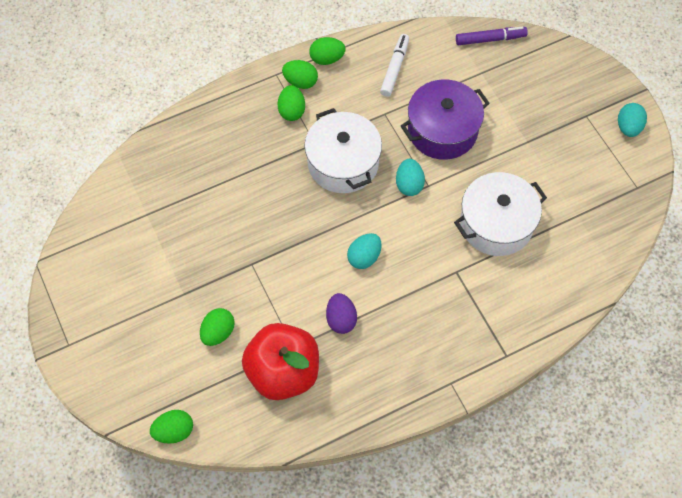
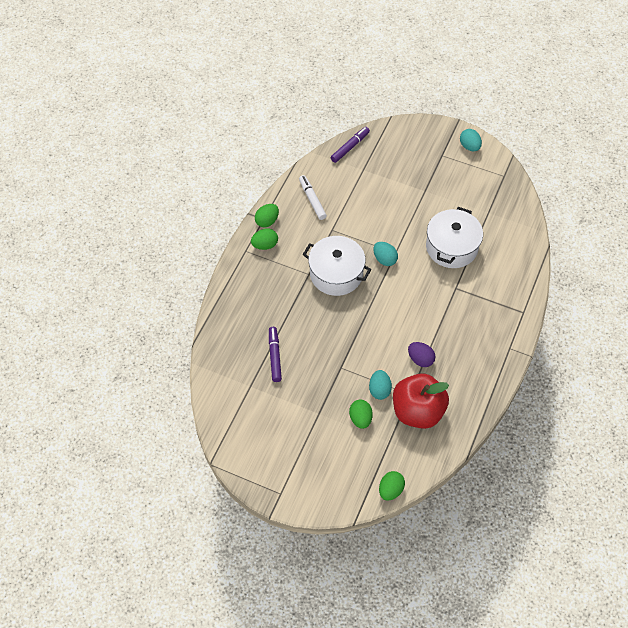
camera: 40 degrees left, 5 degrees down
(198, 202) = (274, 356): none -> purple marker
(292, 111) = (276, 265): green egg -> none
(364, 257) = (399, 317): turquoise egg -> turquoise egg (379, 390)
(442, 130) = (373, 216): purple pot -> none

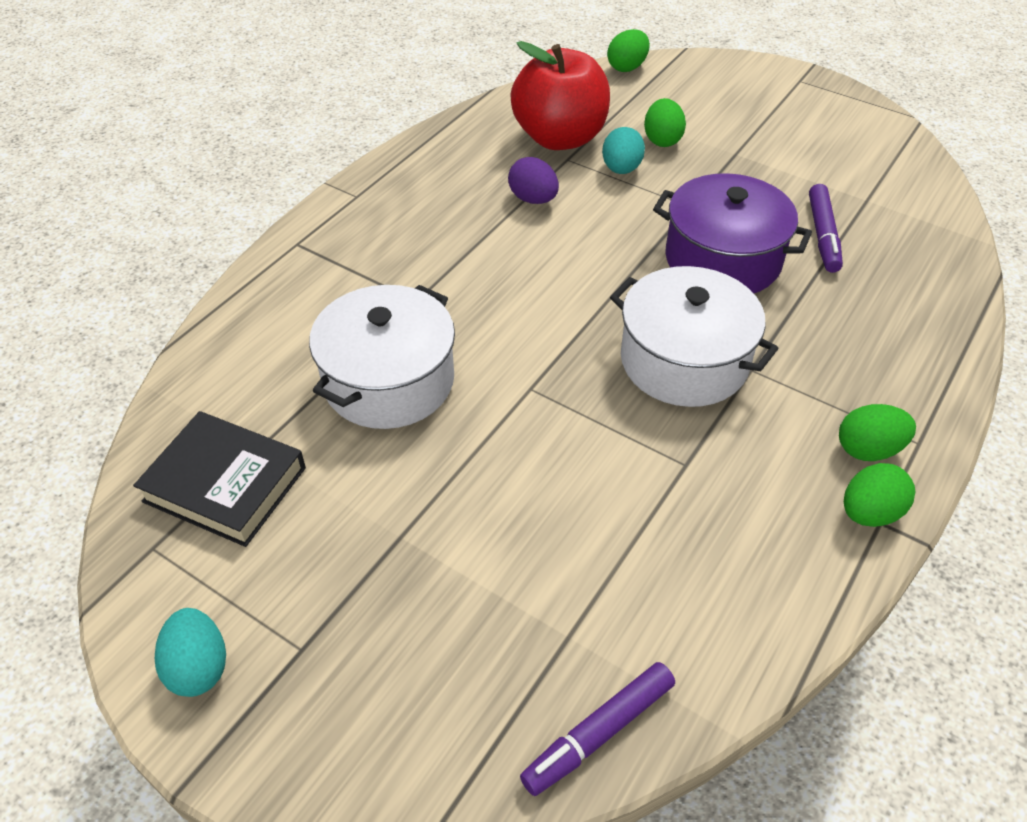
camera: 170 degrees left, 10 degrees down
(312, 200) = (738, 557): white marker -> none
(322, 332) = (722, 259): none -> purple pot
(384, 259) = (561, 376): turquoise egg -> none
(492, 199) = (225, 484): none -> black book

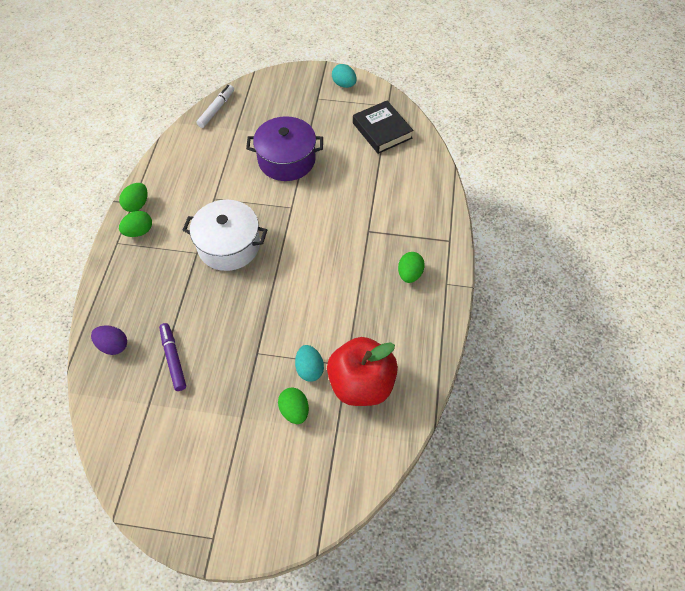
camera: 155 degrees right, 10 degrees up
(225, 484) = (382, 130): black book -> black book turned 60 degrees clockwise
(389, 381) = (352, 188): white pot -> none
(533, 199) = (349, 321): purple egg -> purple egg (113, 345)
(598, 733) = (216, 109): purple marker -> white marker
(627, 67) = (353, 494): green egg -> green egg (409, 274)
(722, 259) = (226, 316): purple pot -> purple pot (286, 160)

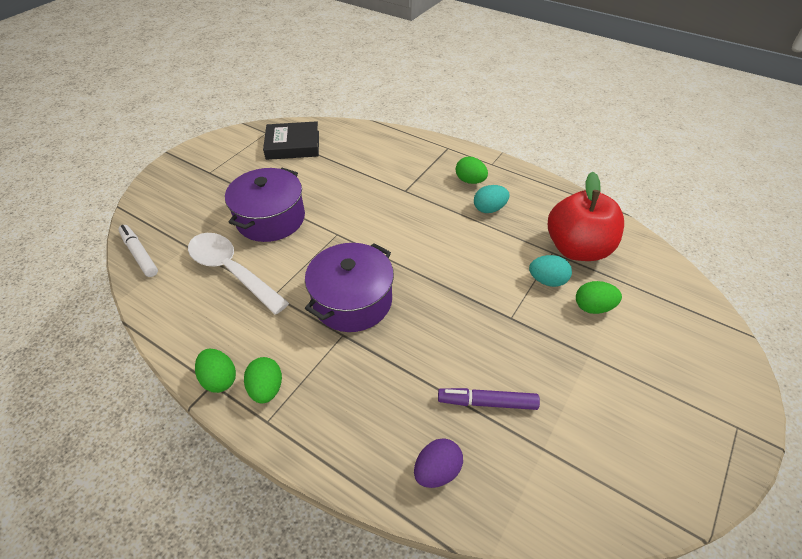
camera: 65 degrees left, 10 degrees down
(225, 164) = (231, 271): none -> white spoon
(229, 245) = (352, 301): white pot -> purple pot
(344, 84) = (211, 150): turquoise egg -> turquoise egg (489, 209)

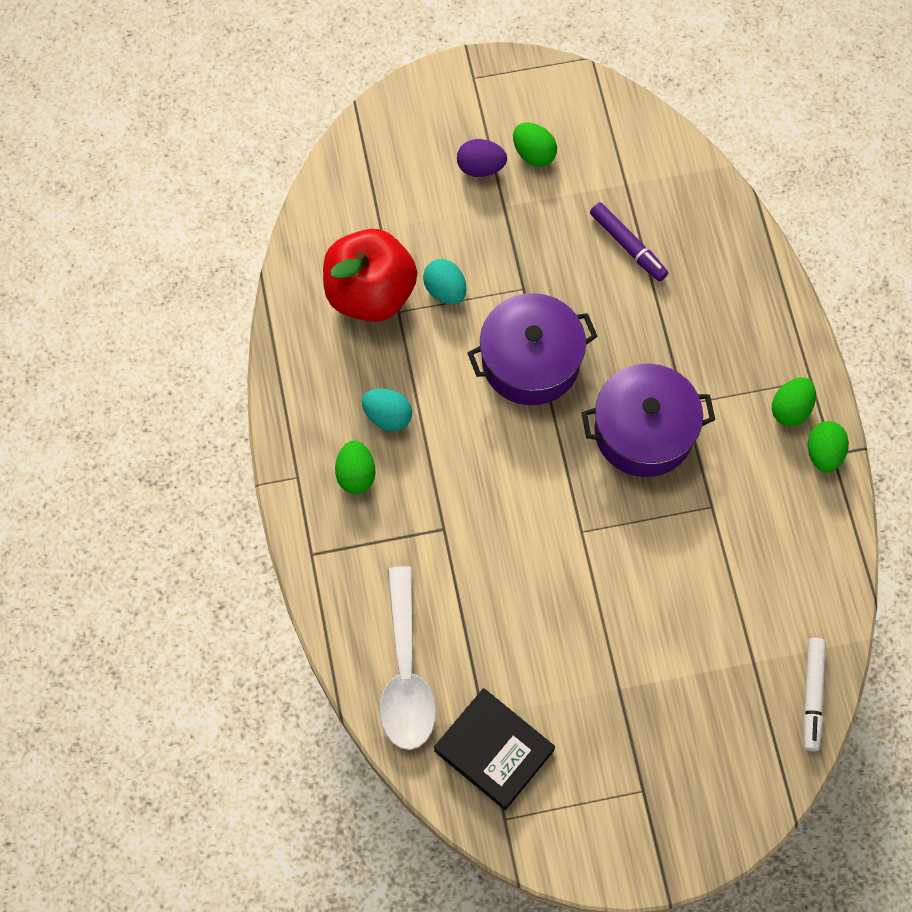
camera: 135 degrees left, 20 degrees up
(231, 271) = (730, 578): white spoon -> white spoon (405, 673)
(270, 218) = (632, 624): purple pot -> purple pot (530, 361)
(437, 470) = (716, 236): purple egg -> purple egg (480, 167)
(593, 307) = (442, 234): green egg -> green egg (533, 154)

